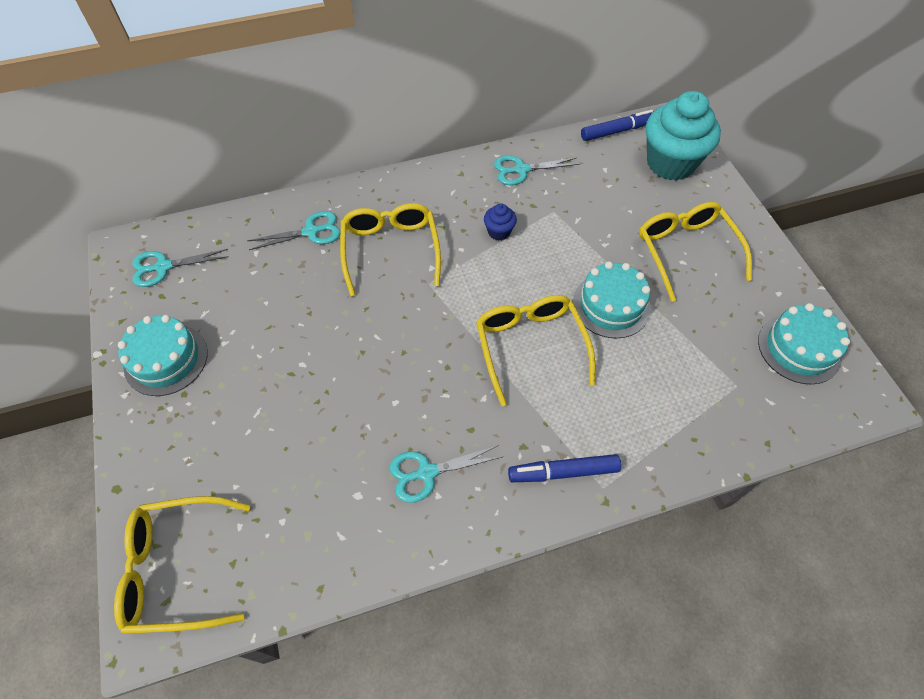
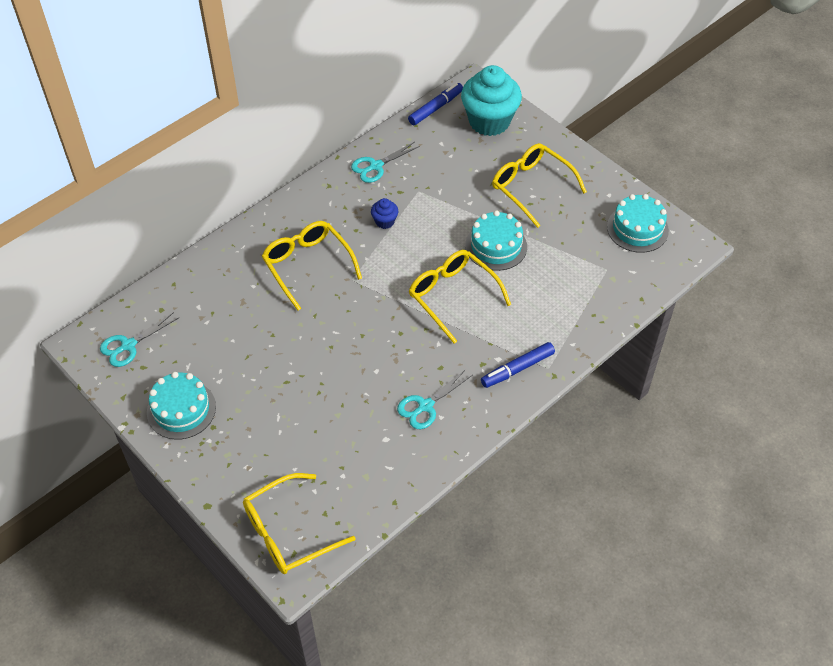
camera: 25 degrees left, 5 degrees down
(311, 232) = (234, 274): turquoise scissors -> none

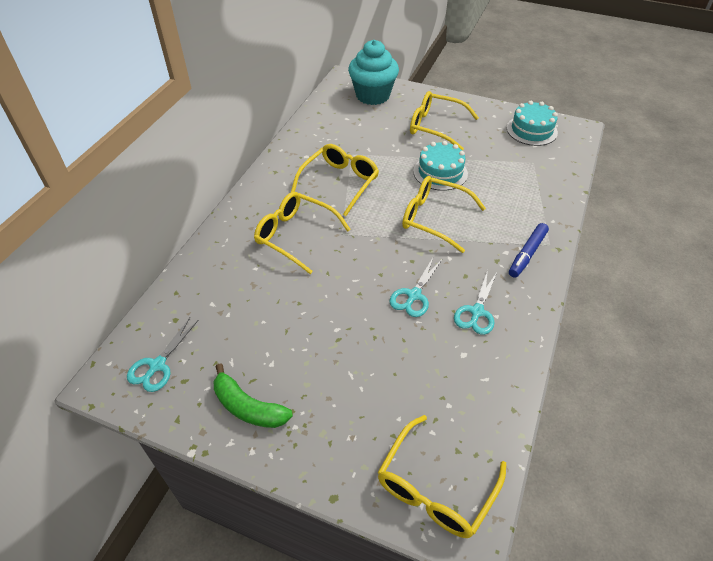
camera: 25 degrees left, 5 degrees down
(181, 409) = (248, 407): turquoise cake -> green banana
(376, 166) = (305, 147): turquoise scissors -> turquoise scissors (414, 295)
(384, 221) = (339, 183): blue cupcake -> yellow glasses
(436, 108) = (326, 98): blue marker -> none

